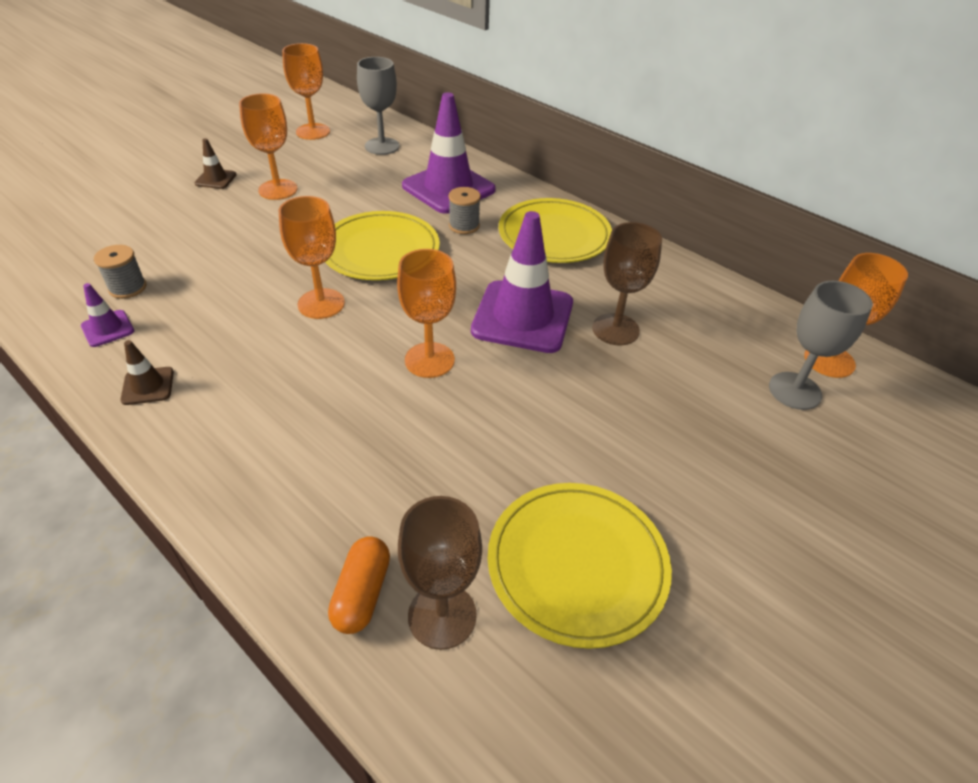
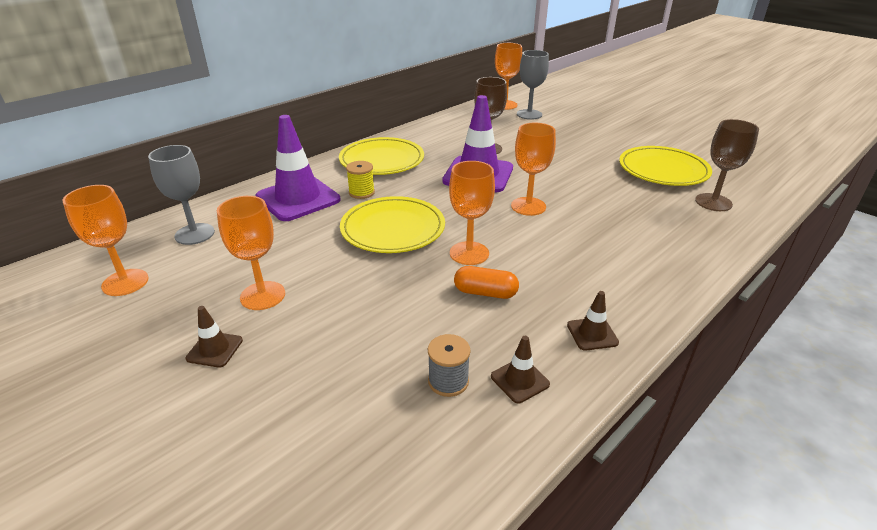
camera: 85 degrees left, 10 degrees down
(107, 328) = (519, 380): purple traffic cone -> brown traffic cone
(362, 593) = (716, 224): orange capsule -> orange capsule (485, 293)
(464, 226) = (361, 192): grey spool -> yellow spool

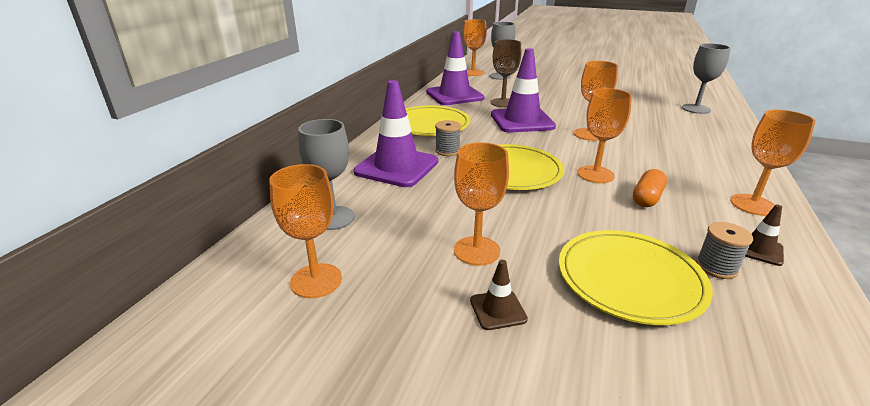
camera: 25 degrees left, 5 degrees down
(361, 192) = (447, 151): yellow spool -> grey spool
(449, 130) = (454, 95): none -> purple traffic cone
(485, 293) = (647, 198): orange capsule -> orange capsule turned 45 degrees counterclockwise
(592, 334) = (752, 205): brown traffic cone -> orange goblet
(663, 170) = (639, 96): yellow plate -> yellow plate (629, 279)
(713, 202) = (696, 109): brown goblet -> grey goblet

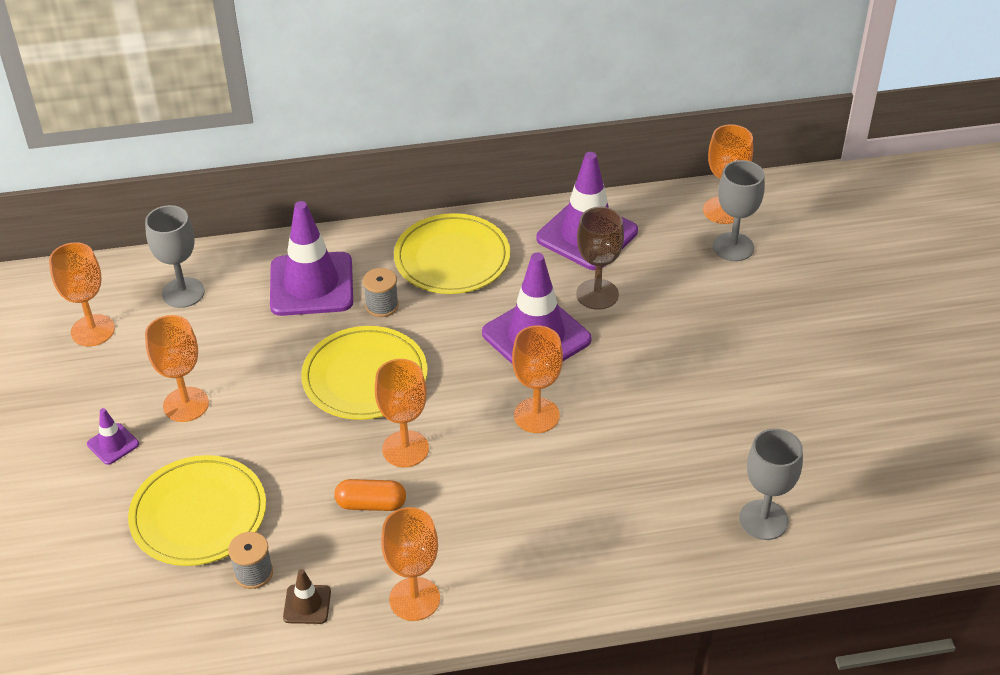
camera: 60 degrees right, 15 degrees up
(498, 310) = (113, 444): brown traffic cone -> purple traffic cone

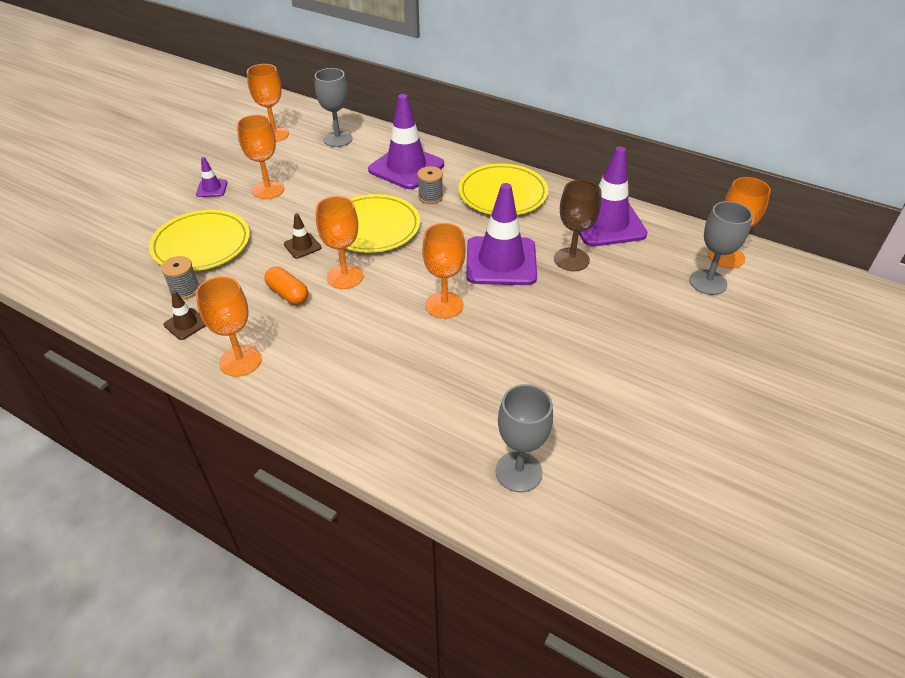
camera: 40 degrees right, 0 degrees up
(316, 445) = (302, 246): none -> brown traffic cone

